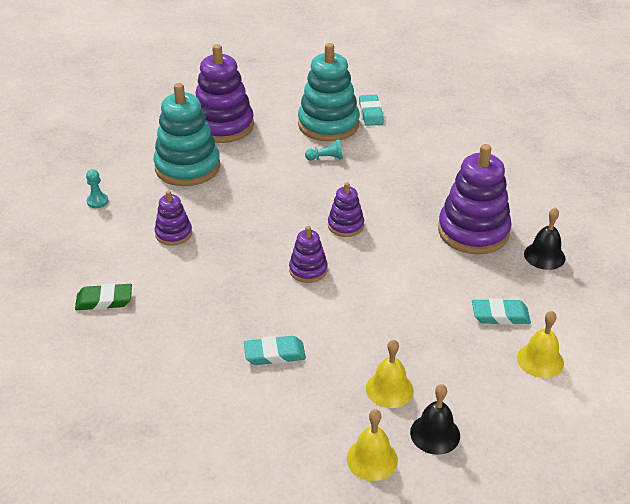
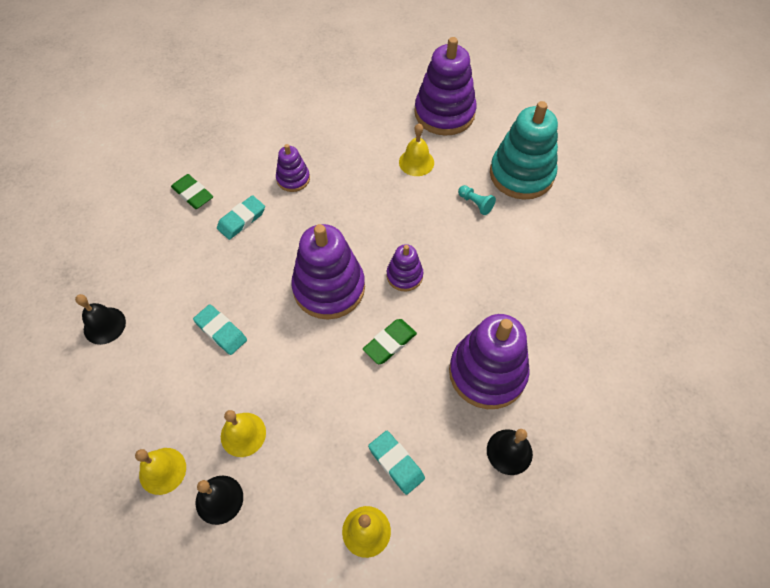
camera: 50 degrees right, 20 degrees up
(97, 201) = (286, 113): turquoise pawn -> none
(174, 430) = (104, 325): none -> black bell
(187, 167) = (373, 130): turquoise stacking toy -> none
(249, 164) = (416, 162): none -> yellow bell
(308, 270) = (329, 288): purple stacking toy -> purple stacking toy, size x1.94
(371, 113) = (570, 191): turquoise eraser -> turquoise eraser (241, 220)
(396, 264) = (390, 343): none -> green eraser

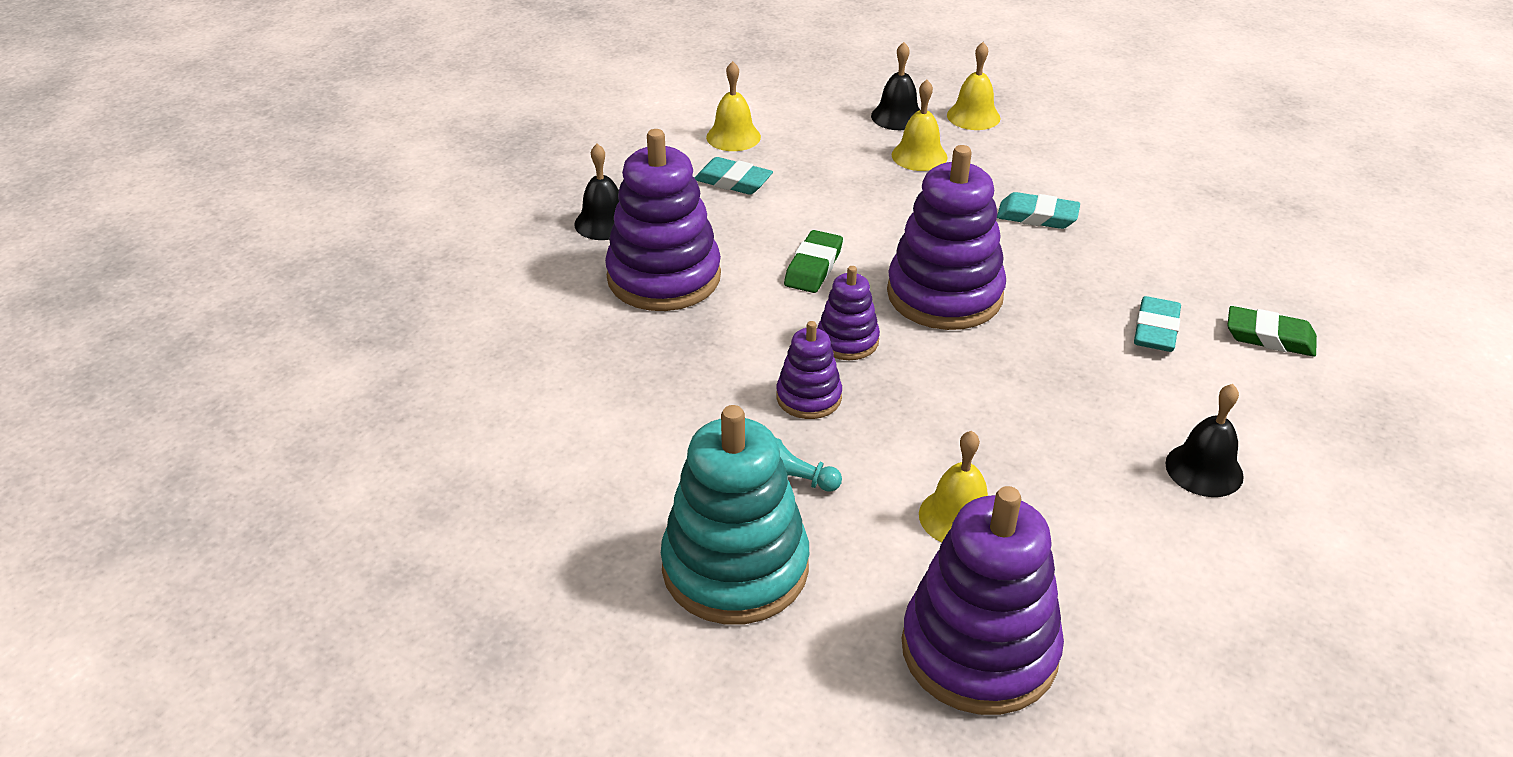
camera: 155 degrees right, 20 degrees down
(104, 325) = (1178, 182): black bell -> black bell (1204, 469)
(293, 179) = (1145, 411): purple stacking toy -> purple stacking toy (808, 397)

